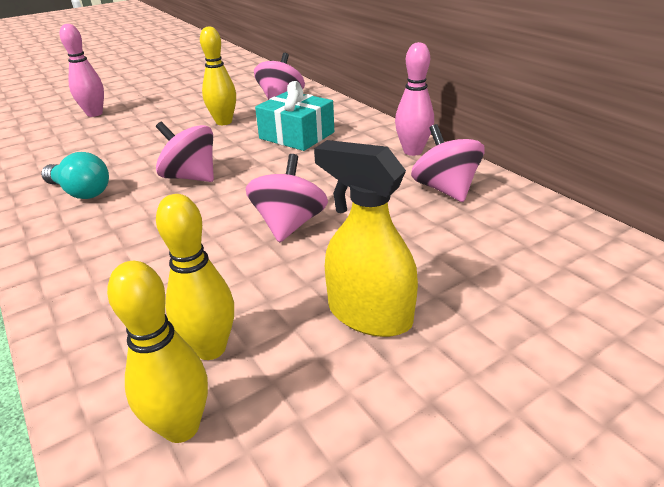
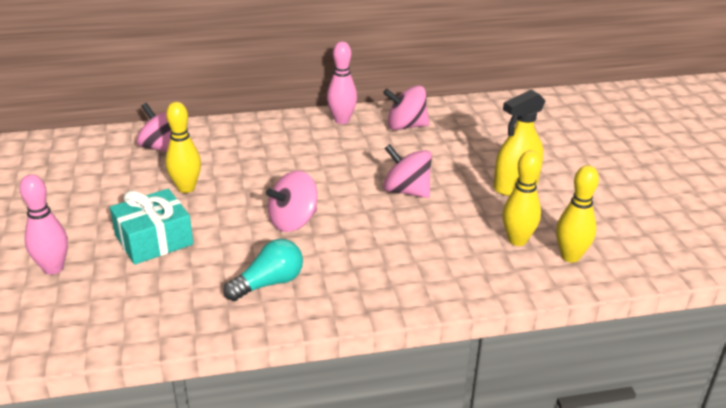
camera: 70 degrees left, 0 degrees up
(297, 135) = (261, 158): turquoise gift -> turquoise gift (154, 240)

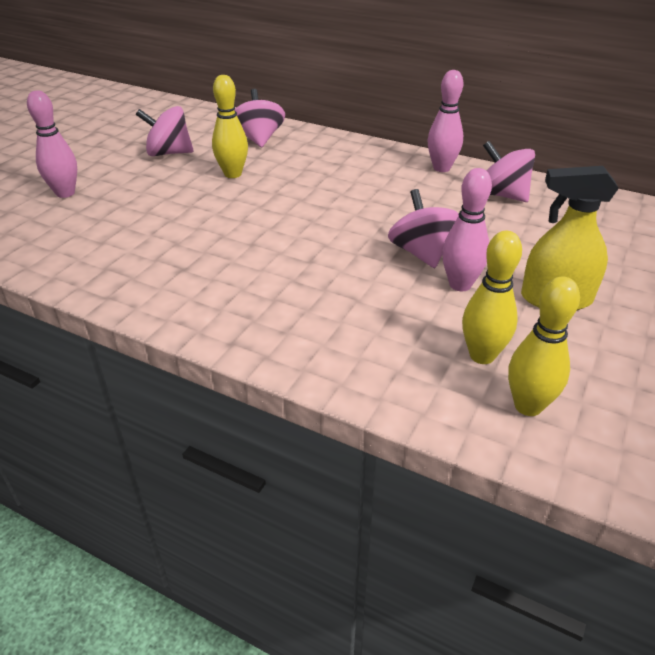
camera: 40 degrees right, 5 degrees up
(154, 240) = (154, 202): turquoise gift -> none
(269, 283) = (186, 276): turquoise light bulb -> none
(293, 221) = (278, 235): pink spinning top -> pink spinning top (169, 153)
(455, 202) = (460, 285): none -> pink bowling pin

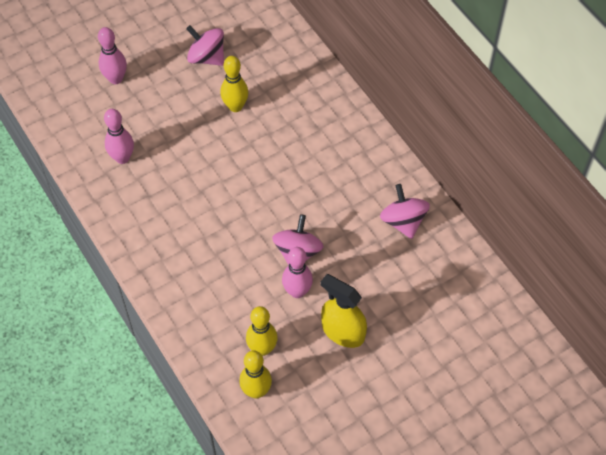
camera: 30 degrees right, 20 degrees up
(259, 139) = (282, 67): pink spinning top -> none
(441, 168) = (388, 169): pink bowling pin -> pink bowling pin (122, 158)

